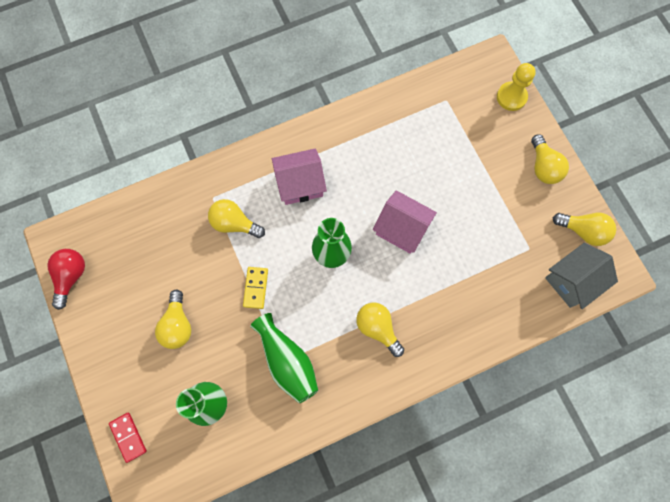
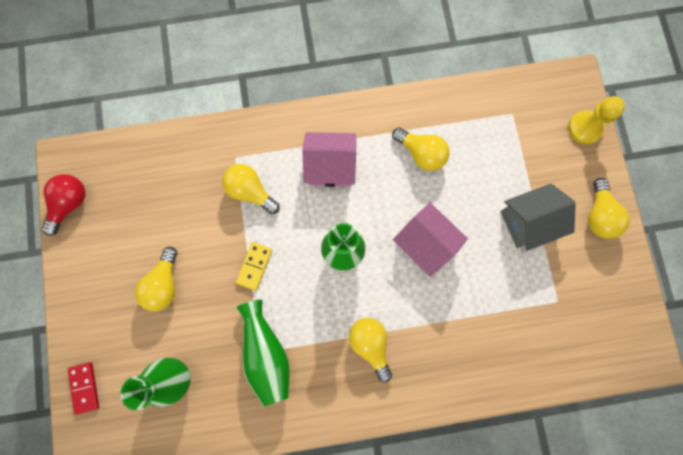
camera: 15 degrees right, 5 degrees up
(572, 281) = (594, 349): grey house -> grey house (527, 222)
(583, 231) = (622, 298): yellow light bulb -> yellow light bulb (421, 153)

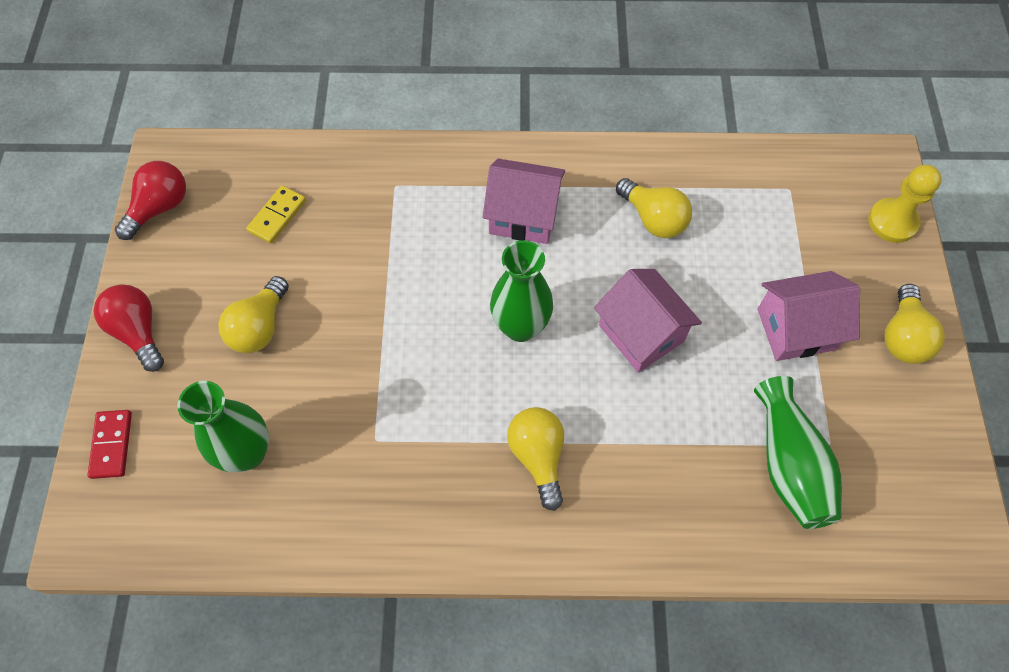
camera: 10 degrees right, 15 degrees down
(81, 302) = (138, 332): none -> red light bulb
(250, 191) = (407, 229): yellow light bulb -> none
(254, 266) = (391, 324): yellow domino -> yellow domino (277, 216)
(266, 353) = (382, 443): green vase -> green vase (788, 464)
(527, 222) = (796, 329): grey house -> pink house

